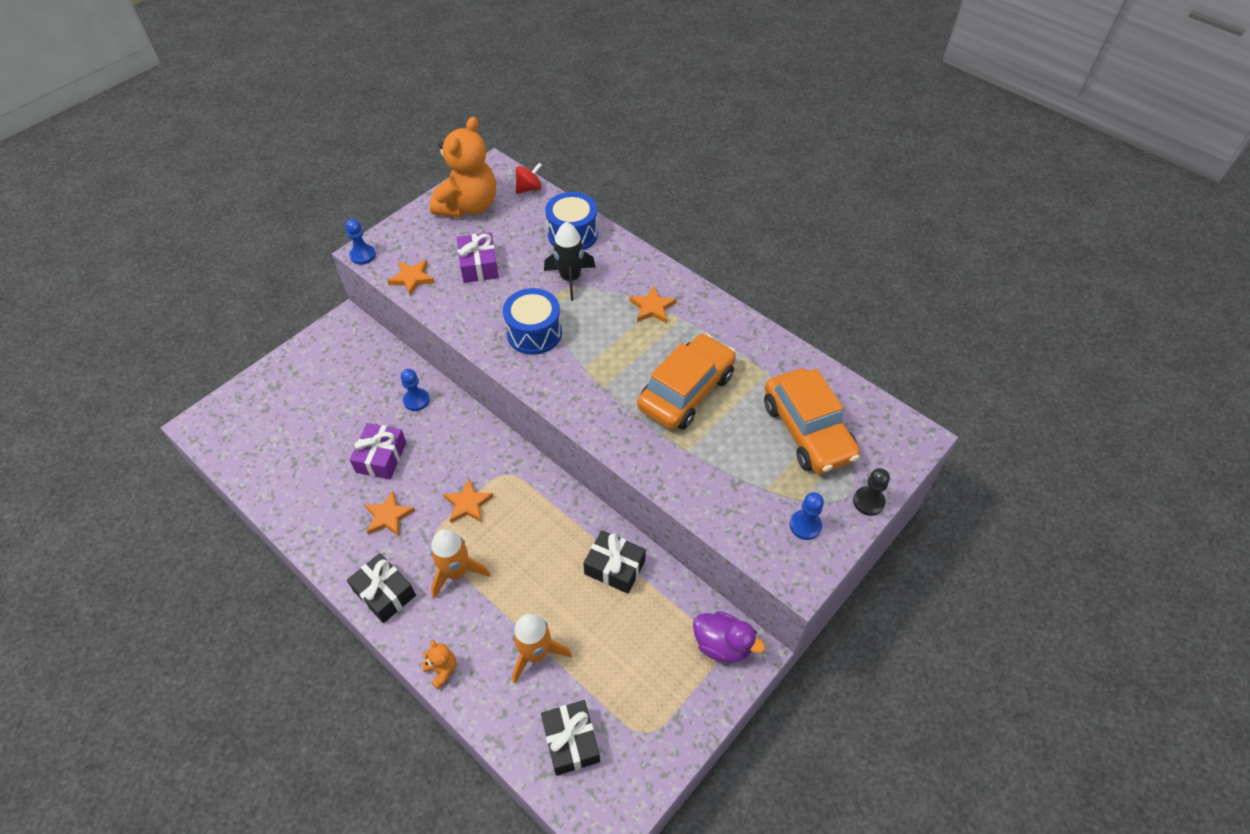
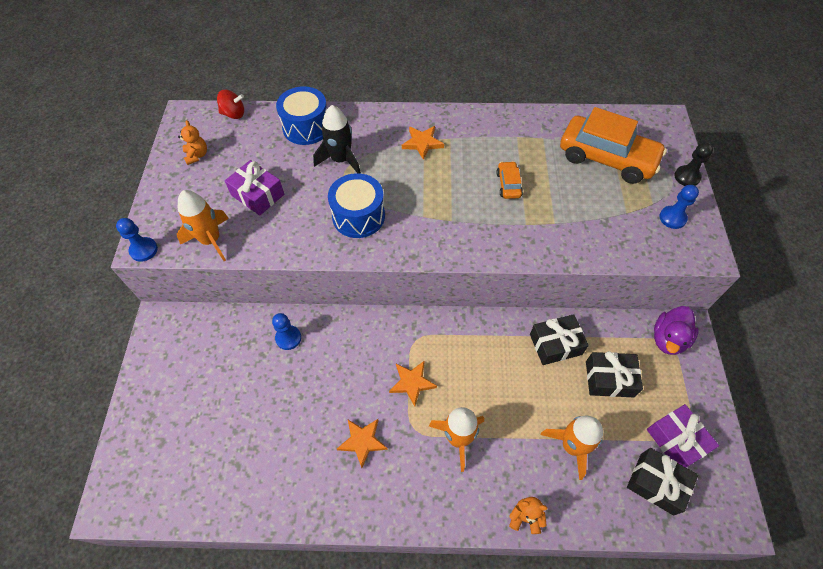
camera: 40 degrees left, 5 degrees up
(381, 457) = (307, 402): purple gift -> purple gift (676, 440)
(384, 593) = (423, 500): black gift -> black gift (609, 379)
(412, 278) = (211, 240): orange star -> orange rocket
(468, 206) = (197, 155): orange teddy bear -> orange teddy bear, size x0.41
(529, 188) = (234, 114): red spinning top -> red spinning top turned 75 degrees clockwise
(686, 391) = (508, 184): orange car -> orange car, size x0.44
(722, 645) = (668, 339): purple duck -> purple duck turned 135 degrees clockwise

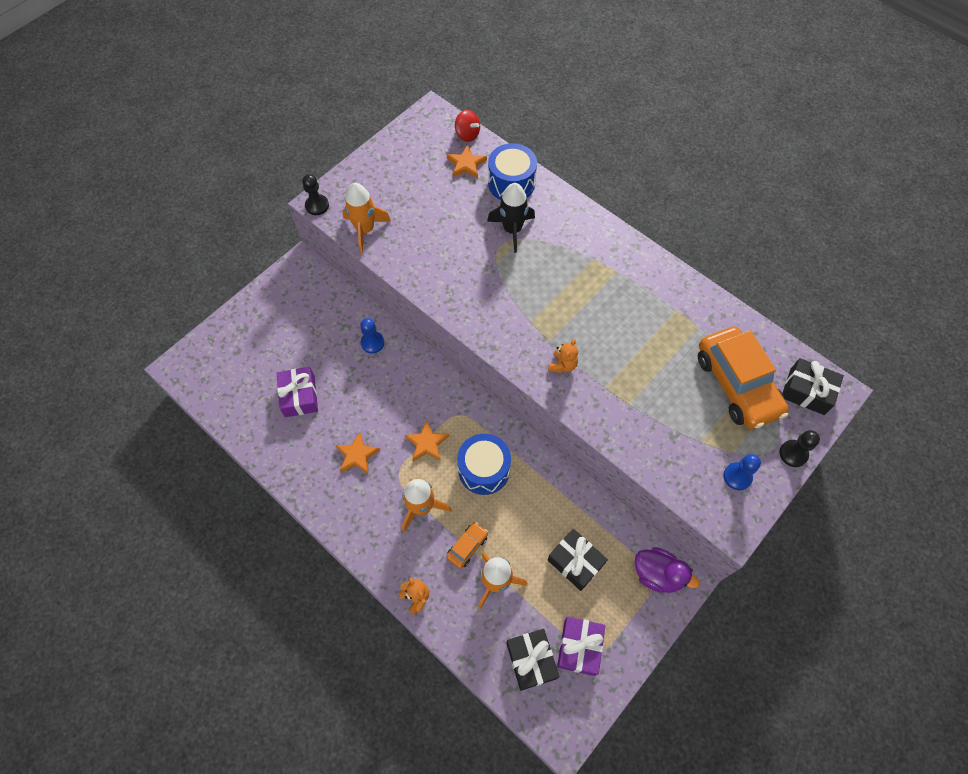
camera: 40 degrees right, 5 degrees up
(144, 250) = (317, 205): blue pawn -> black pawn
(197, 155) = (411, 153): orange teddy bear -> orange teddy bear (562, 365)
(257, 195) = (426, 216): purple gift -> purple gift (299, 396)
(358, 216) = (482, 286): blue drum -> blue drum (484, 469)
(422, 143) = (590, 260): orange star -> orange star (466, 164)
(508, 184) = (625, 345): orange car -> orange car (467, 546)
(555, 344) = (560, 503): black gift -> black gift (807, 391)
(668, 339) = (657, 574): purple duck -> purple duck turned 135 degrees counterclockwise

